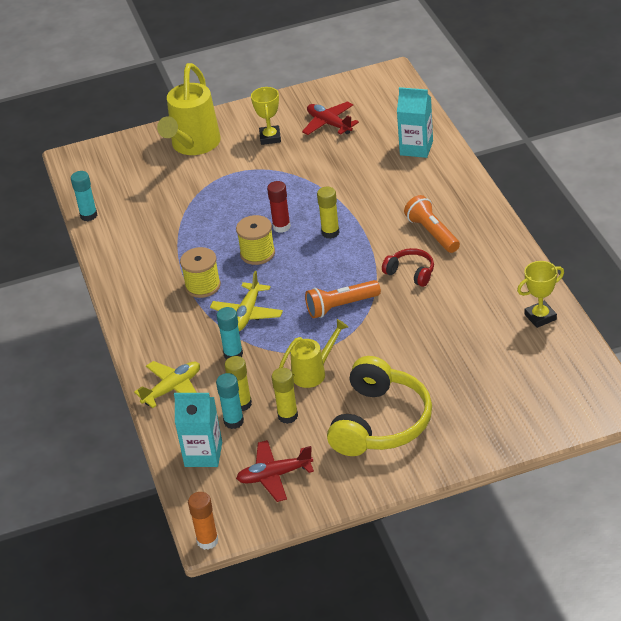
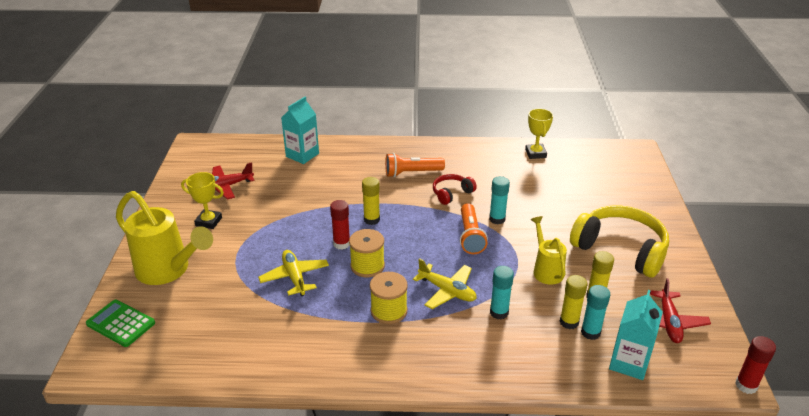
camera: 75 degrees left, 5 degrees down
(88, 215) = (206, 374): turquoise glue stick -> turquoise glue stick (497, 219)
(122, 151) = (121, 323): none -> green calculator
(172, 389) = (528, 365): yellow plane -> yellow plane (295, 277)
(207, 541) = (746, 385): orange glue stick -> red glue stick

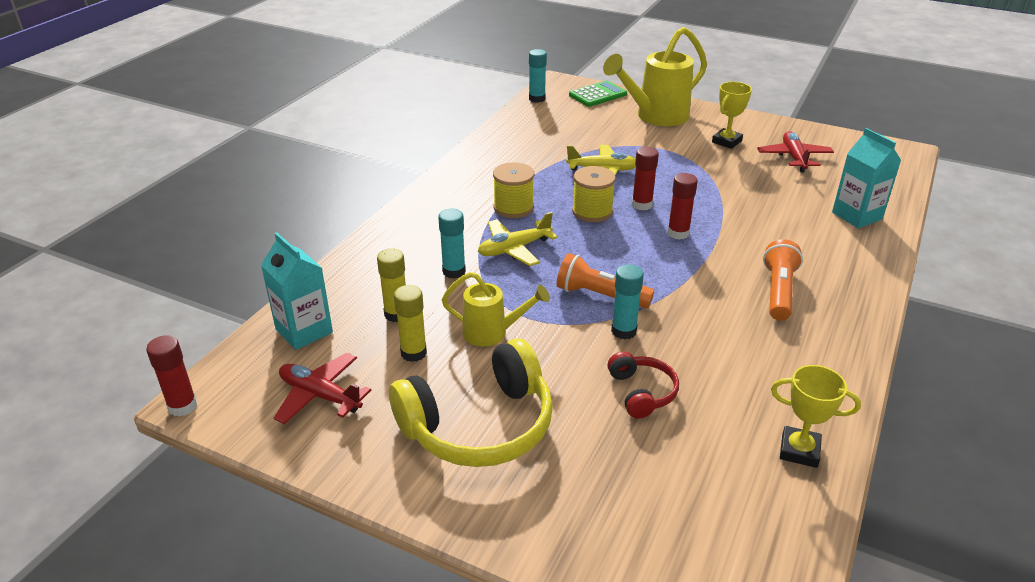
camera: 115 degrees right, 0 degrees up
(371, 220) = (678, 233): yellow glue stick -> red glue stick
(451, 193) = (708, 311): red headphones -> red headphones (641, 392)
(590, 332) = (368, 323): turquoise glue stick -> turquoise glue stick (537, 99)

